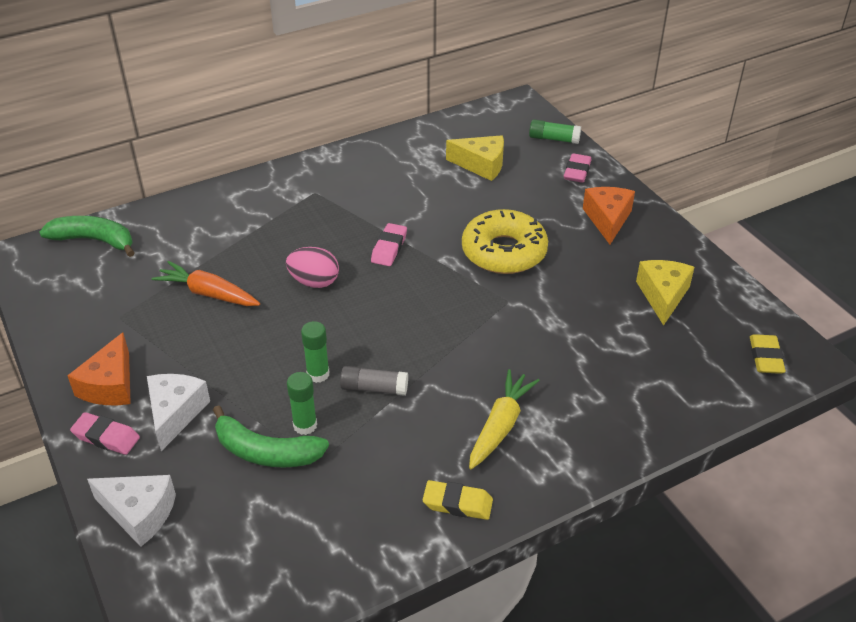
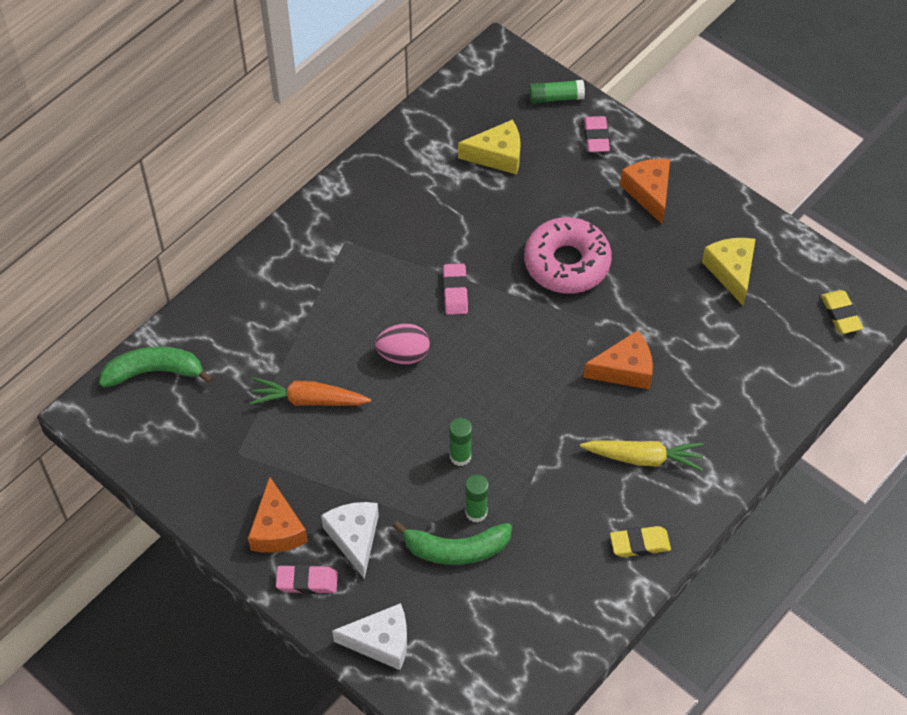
camera: 20 degrees left, 15 degrees up
(374, 388) = (517, 455): grey glue stick -> none
(500, 426) = (643, 458): yellow carrot -> yellow carrot turned 90 degrees clockwise
(504, 252) = (567, 263): yellow donut -> pink donut
(518, 346) = (624, 369): none -> orange cheese

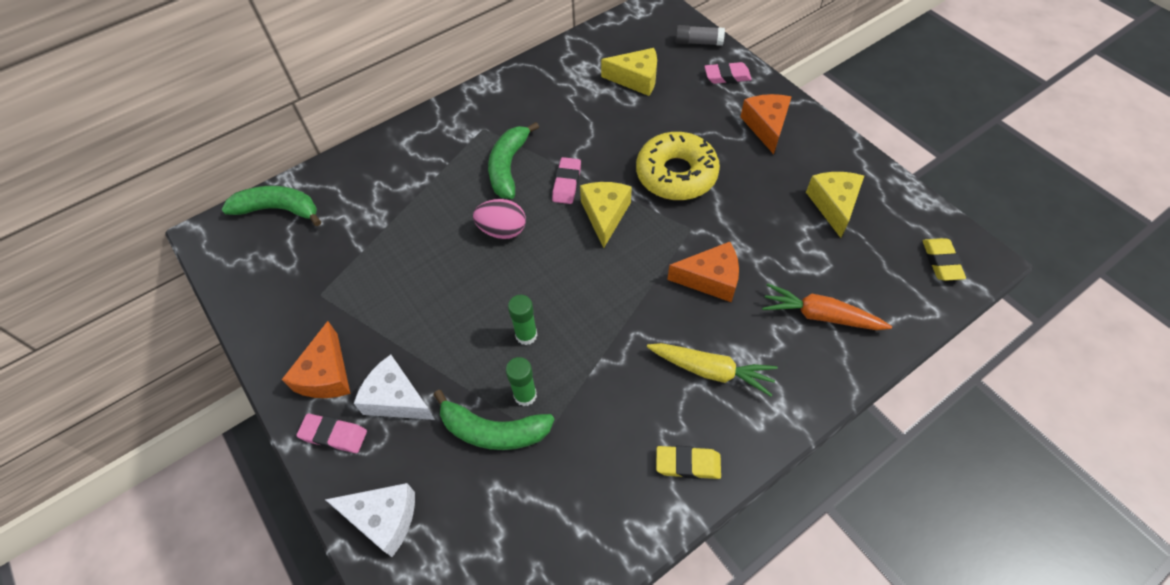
camera: 15 degrees right, 0 degrees up
(309, 400) = (402, 257): orange carrot -> orange carrot (820, 315)
(354, 538) = (396, 399): white cheese -> white cheese turned 60 degrees counterclockwise
(387, 283) = (508, 166): none -> green banana
(504, 320) = (605, 215): none -> yellow cheese
(555, 97) = (698, 42): green glue stick -> grey glue stick
(567, 263) = (676, 174): pink donut -> yellow donut
(596, 137) = (727, 76): pink eraser -> pink eraser turned 75 degrees clockwise

